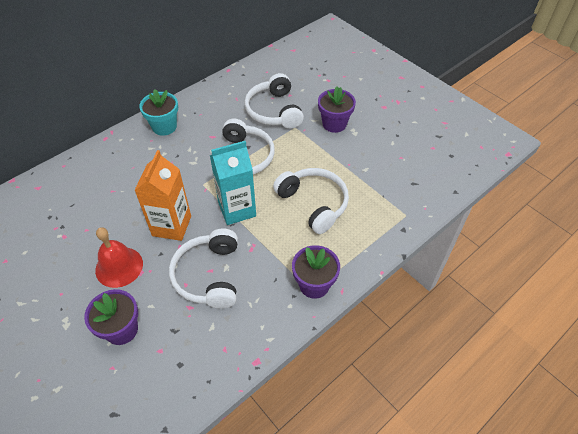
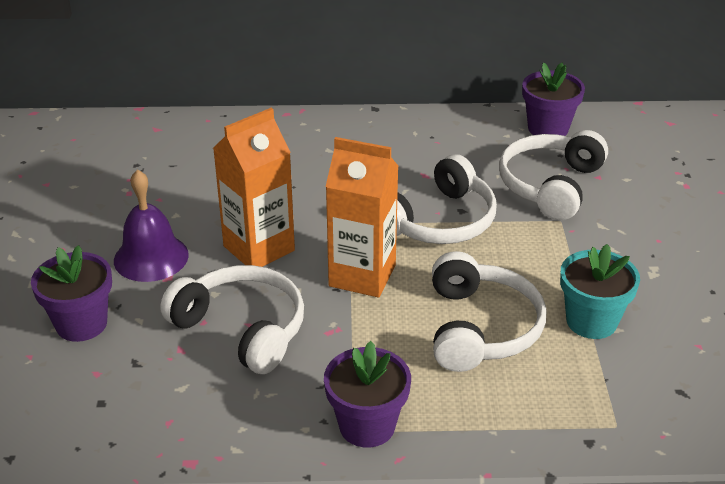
camera: 40 degrees right, 15 degrees down
(119, 267) = (151, 257): red bell -> purple bell
(164, 127) = (373, 134): turquoise flower pot -> turquoise flower pot (591, 321)
(209, 275) = (242, 329): white headphones -> white headphones turned 90 degrees clockwise
(237, 209) = (362, 275): turquoise carton -> orange carton
(334, 124) = (630, 246): purple flower pot -> purple flower pot (548, 129)

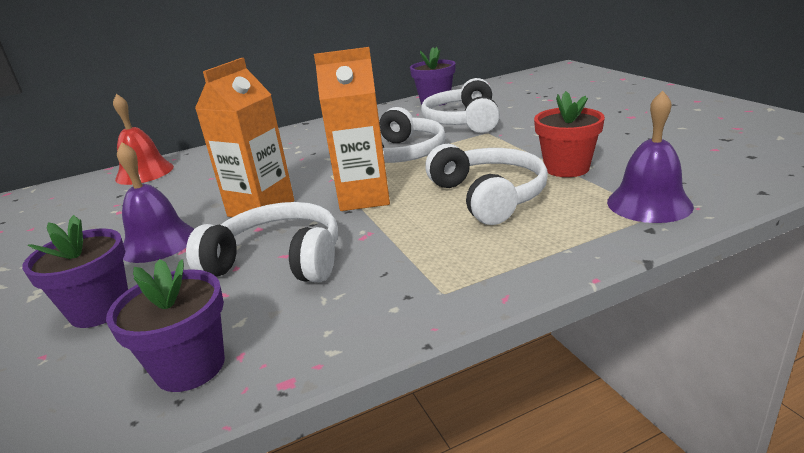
camera: 20 degrees left, 10 degrees down
(171, 134) = (144, 172): none -> red bell
(367, 426) = (452, 285): purple flower pot -> purple flower pot (190, 367)
(591, 321) = (566, 168): turquoise flower pot -> red flower pot
(622, 409) = (649, 203): none -> purple bell

